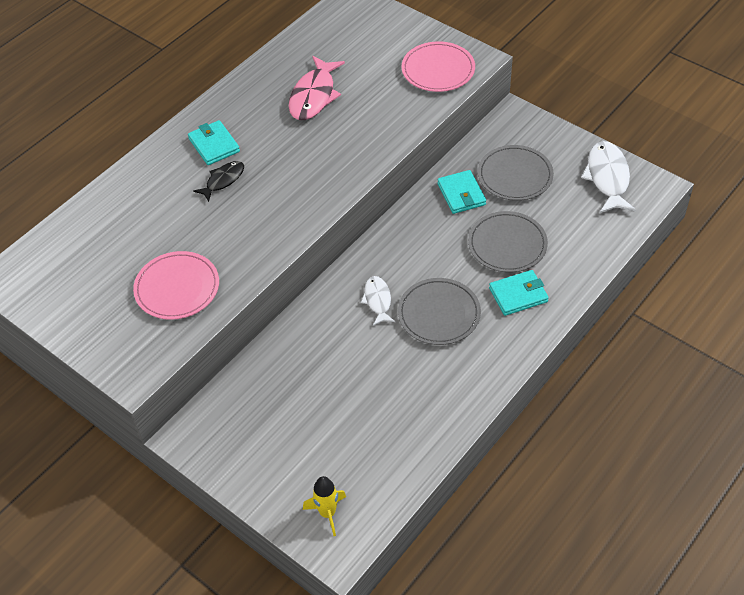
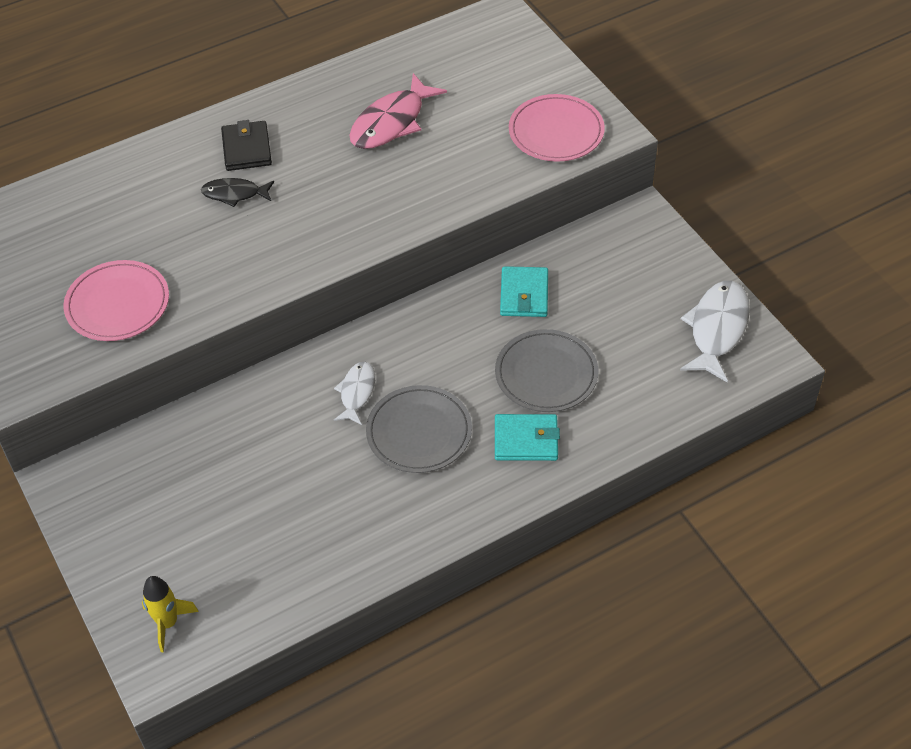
camera: 20 degrees right, 0 degrees up
(214, 145) = (247, 149): turquoise wallet -> black wallet
(223, 180) = (234, 194): black fish -> black fish turned 150 degrees counterclockwise
(515, 175) = (602, 291): grey plate -> none

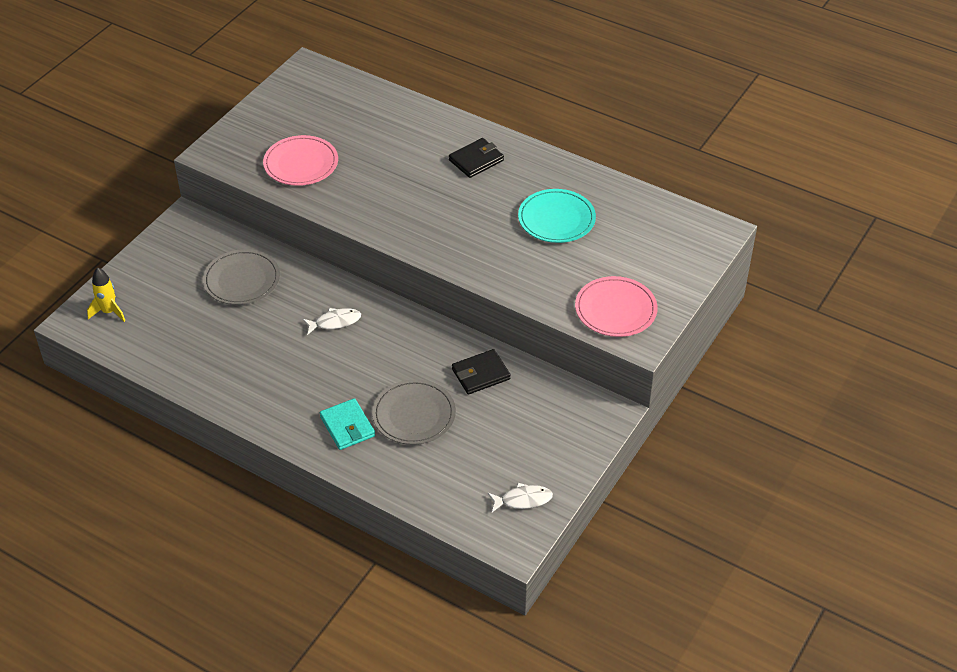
camera: 60 degrees right, 5 degrees down
(234, 194) = (431, 173): black fish -> none
(391, 122) = (556, 219): pink fish -> turquoise plate
(419, 432) = (320, 367): grey plate -> grey plate (242, 280)
(524, 295) = (480, 374): turquoise wallet -> black wallet
(717, 329) = (523, 500): white fish -> white fish, size x0.59

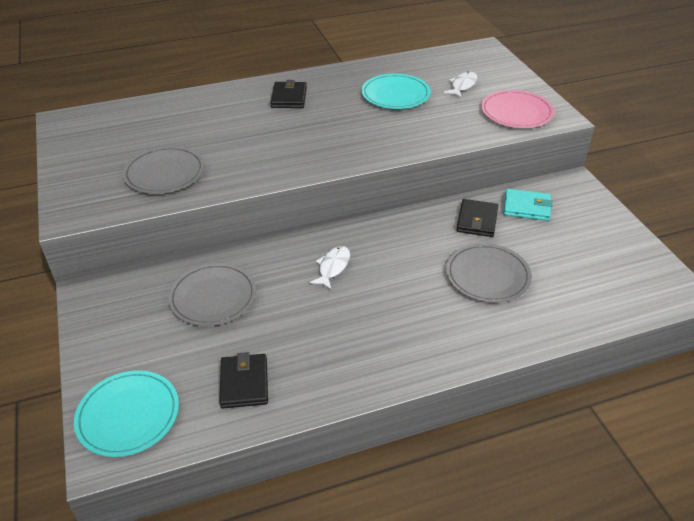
camera: 50 degrees left, 5 degrees down
(109, 312) = (128, 415): yellow rocket -> turquoise plate
(181, 347) = (244, 383): none -> black wallet
(301, 164) = (164, 173): pink plate -> grey plate
(347, 426) = (464, 321): turquoise wallet -> turquoise wallet (526, 207)
(523, 500) = (633, 264): white fish -> white fish (463, 85)

